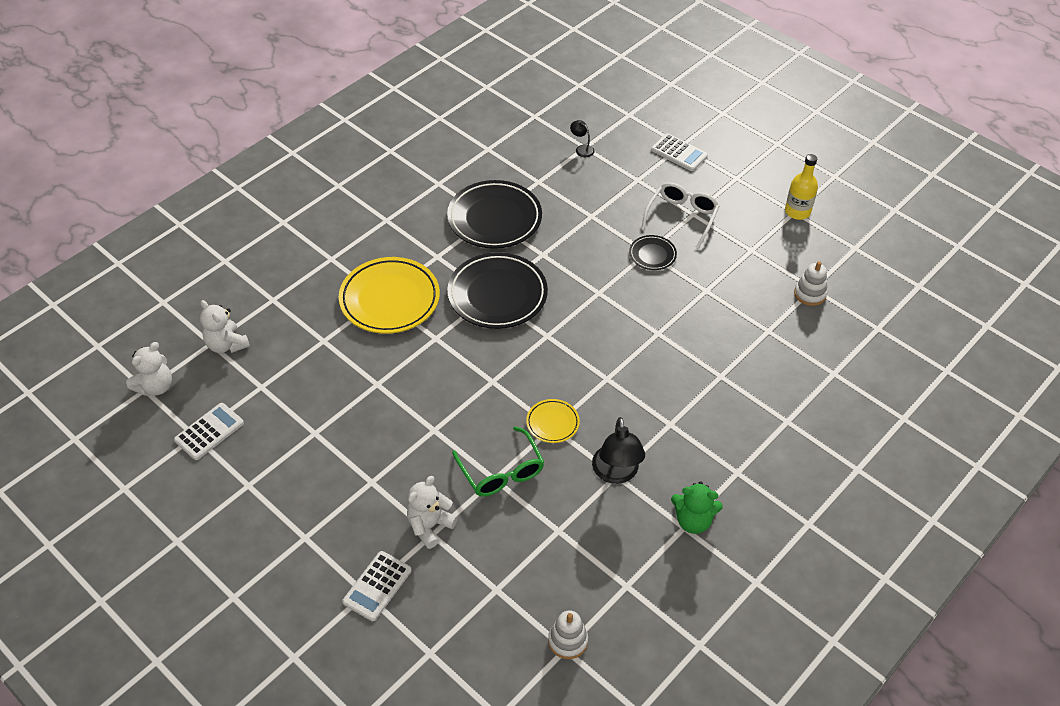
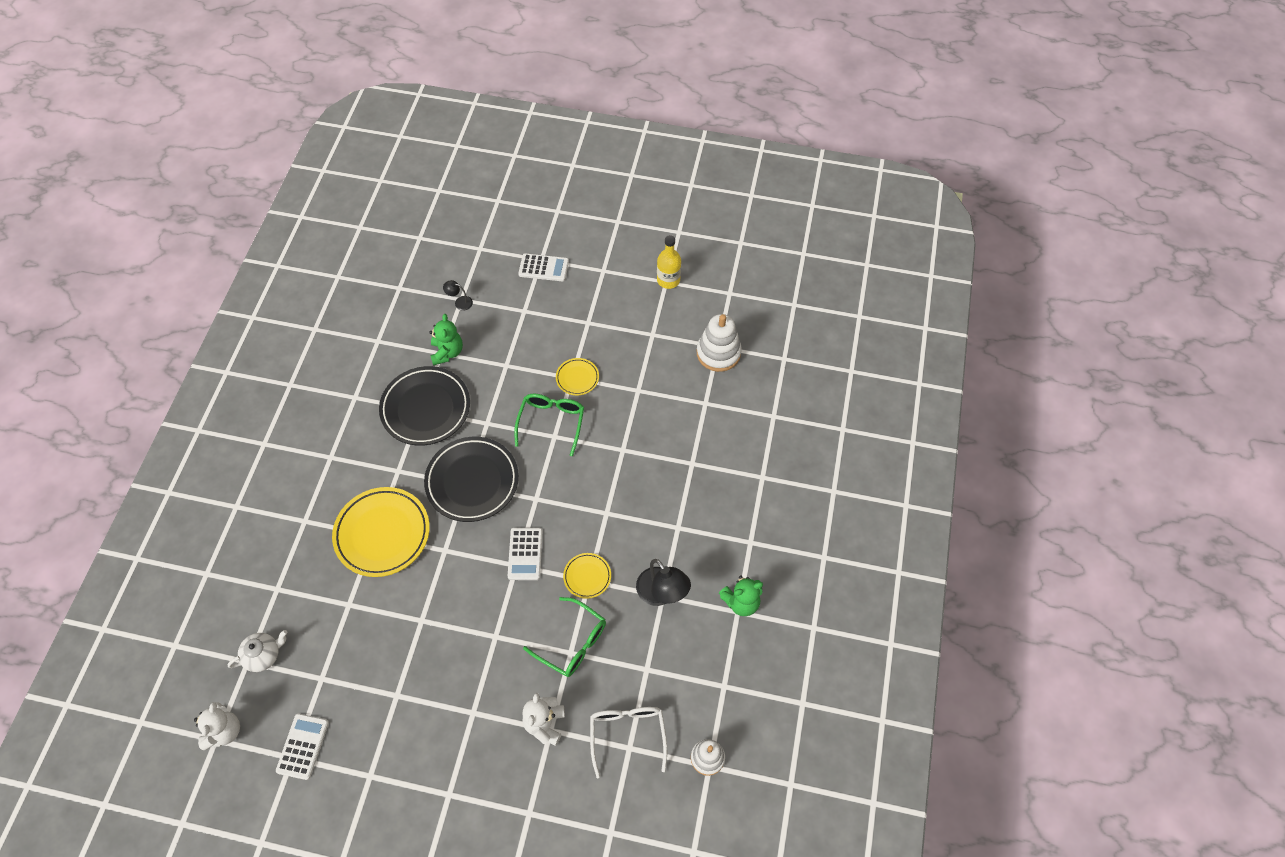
camera: 30 degrees left, 10 degrees up
(226, 344) = (263, 655): white teddy bear -> white teapot
(377, 586) = (535, 801): white calculator -> white calculator (525, 554)
(544, 183) = (447, 352): none -> green teddy bear
(603, 280) = (551, 423): none -> green glasses
(652, 255) = (577, 378): black plate -> yellow plate
(681, 217) = (581, 330): white glasses -> white glasses (627, 735)
(810, 294) = (718, 353): white stacking toy -> white stacking toy, size x1.58

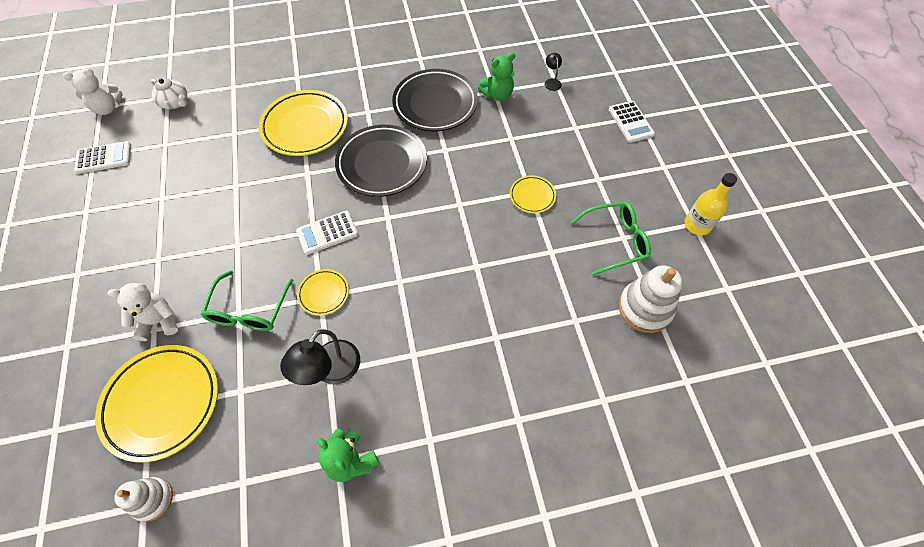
camera: 65 degrees right, 0 degrees up
(551, 423) = (472, 196): green glasses -> green glasses (615, 241)
(627, 735) = (162, 403): white glasses -> yellow plate

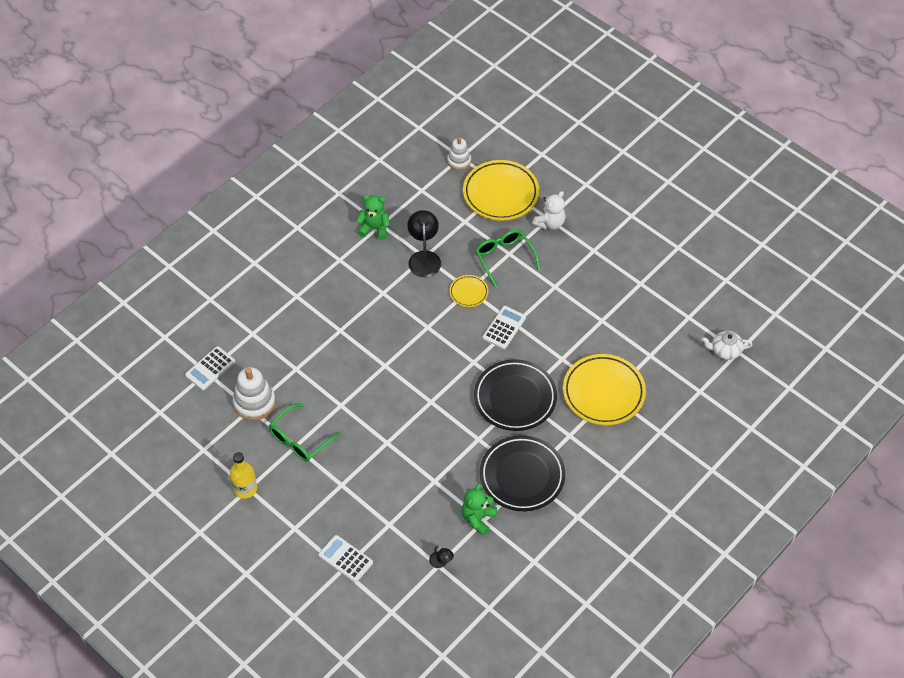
camera: 145 degrees right, 5 degrees down
(104, 158) = (716, 283): white calculator -> white calculator (210, 368)
(108, 108) = (768, 316): white teddy bear -> none
(532, 196) = (382, 439): yellow plate -> none

